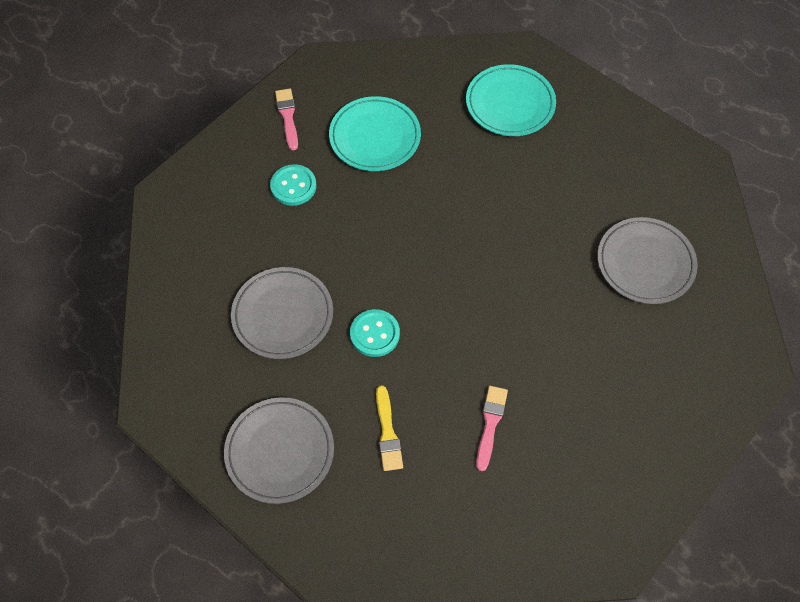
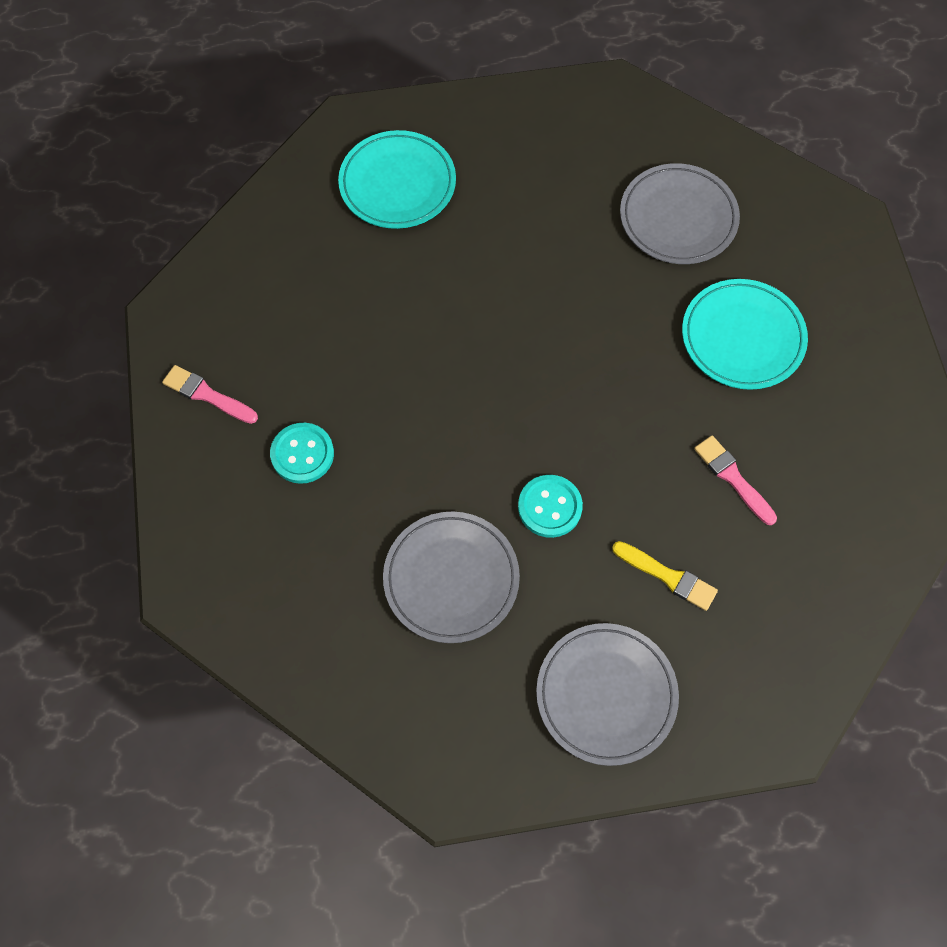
camera: 50 degrees left, 5 degrees up
(375, 137) = (317, 332): turquoise plate -> turquoise plate (742, 337)

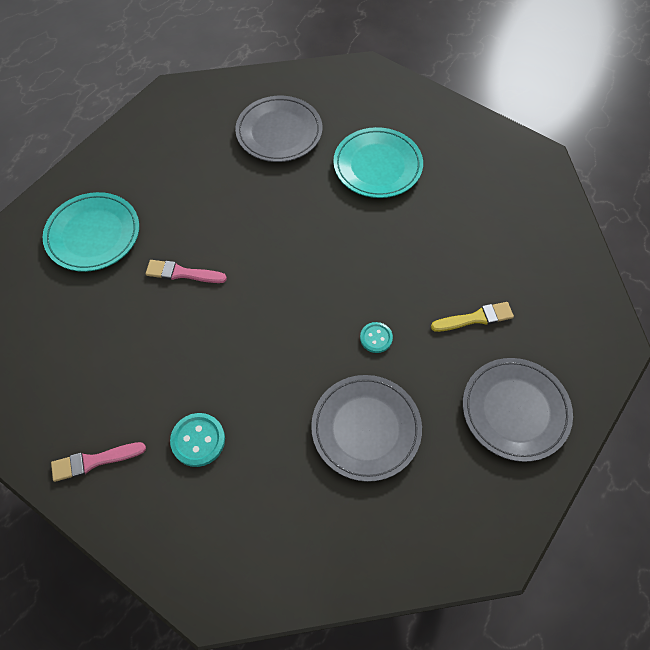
camera: 45 degrees left, 5 degrees down
(550, 507) = (376, 338): turquoise button -> turquoise button, size x0.65
(732, 478) = (450, 239): pink brush -> pink brush (182, 273)

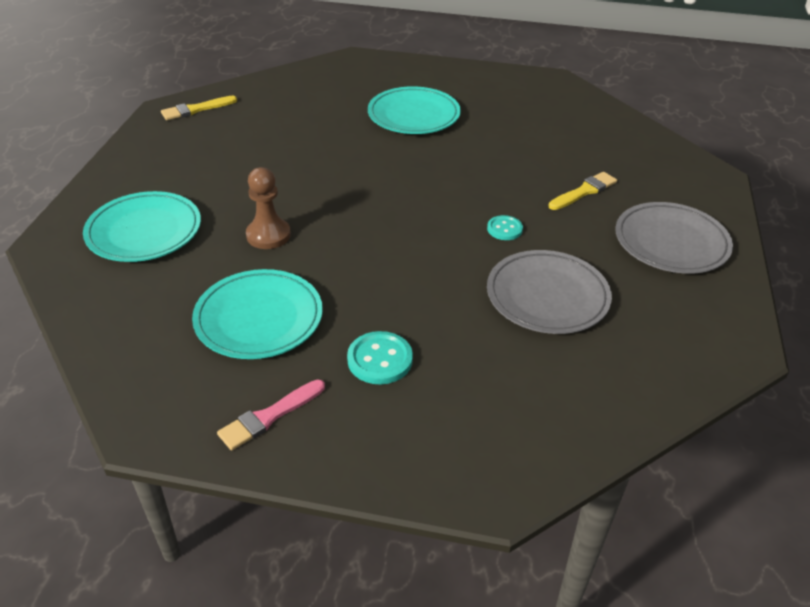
camera: 25 degrees left, 20 degrees down
(132, 361) = (259, 318): none -> turquoise plate
(182, 273) = (268, 235): pink brush -> brown pawn
(196, 99) = (196, 109): none -> yellow brush
(279, 132) = (300, 114): grey plate -> none

